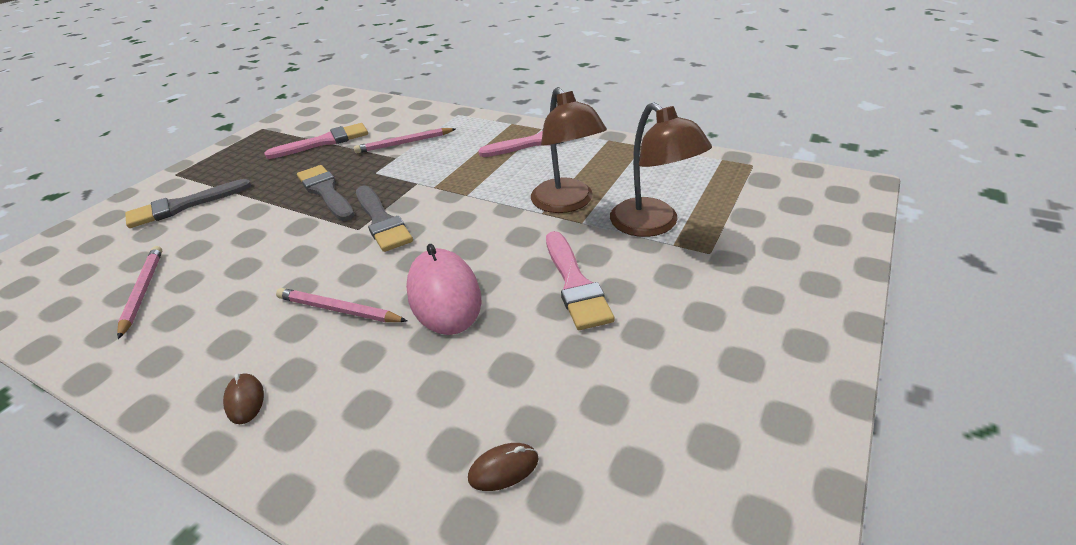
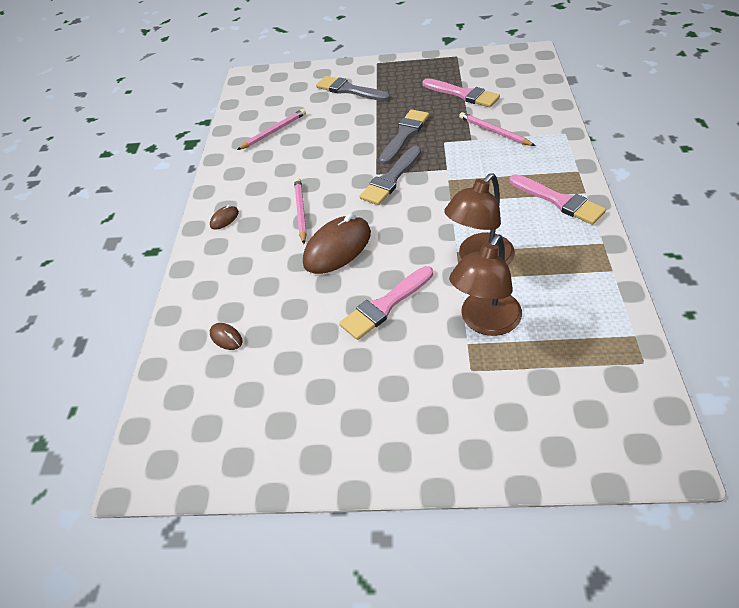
camera: 65 degrees right, 10 degrees up
(444, 295) = (337, 248): pink mouse -> brown mouse

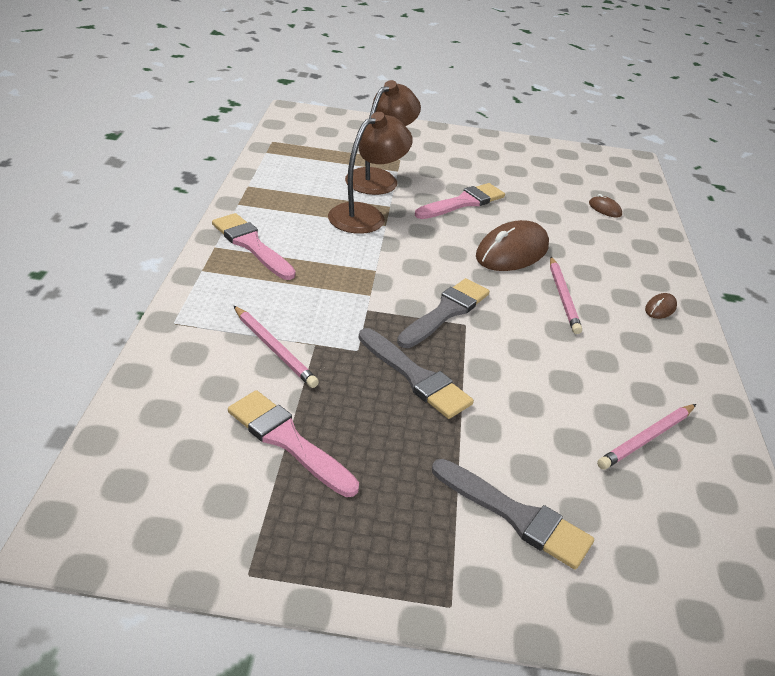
camera: 175 degrees right, 10 degrees down
(404, 134) = (416, 377): grey brush -> grey brush turned 75 degrees counterclockwise

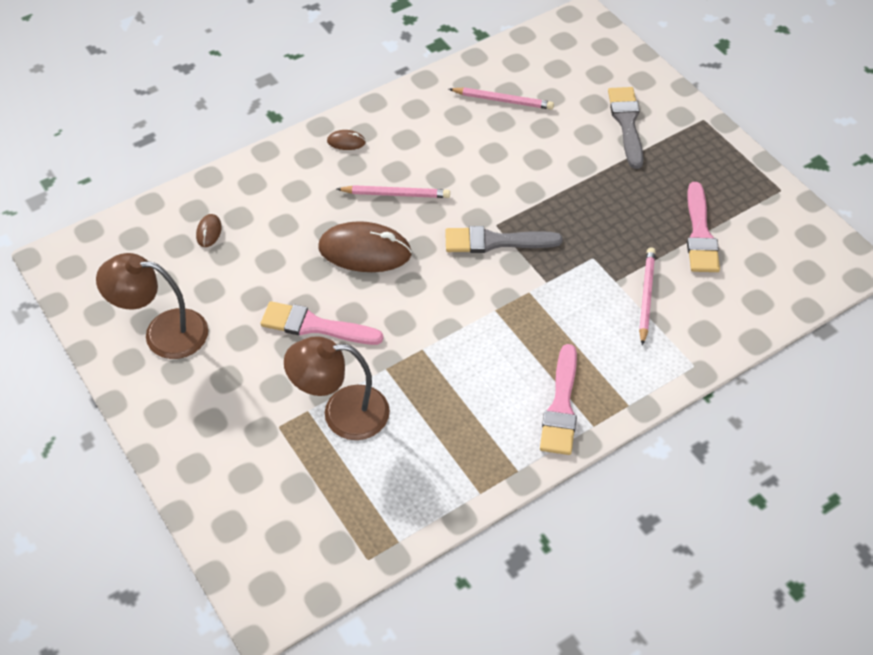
camera: 125 degrees left, 15 degrees up
(365, 215) = (422, 373): brown lamp -> brown lamp (163, 333)
(416, 377) = (580, 216): grey brush -> none
(563, 297) = (396, 194): pink pencil -> pink pencil turned 45 degrees clockwise

